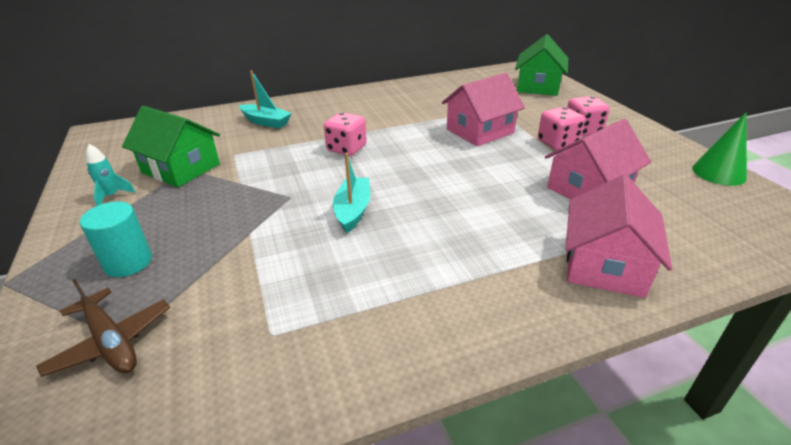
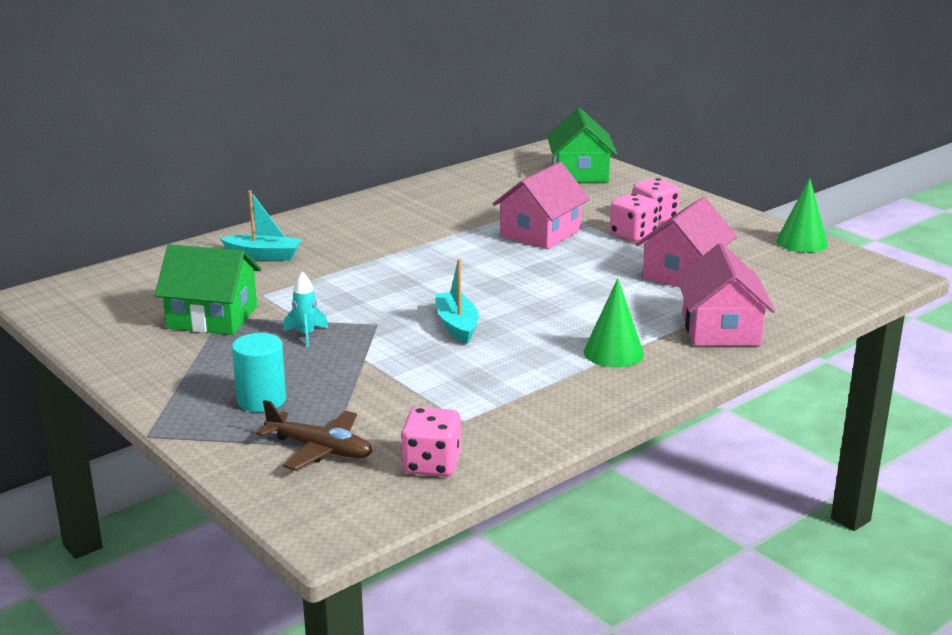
camera: 20 degrees left, 10 degrees down
(112, 196) = (162, 354): turquoise rocket -> turquoise rocket (306, 335)
(346, 149) = (397, 271): pink dice -> pink dice (431, 465)
(477, 273) = (613, 352): none -> green cone

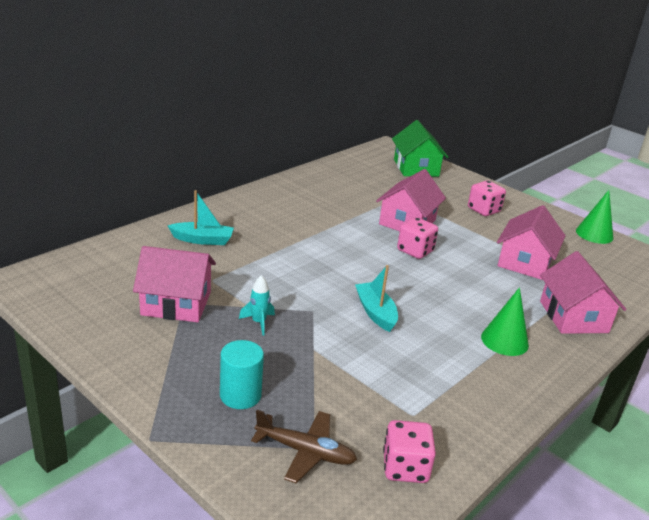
camera: 10 degrees left, 5 degrees up
(212, 317) = (176, 303): green house -> pink house
(633, 235) = (474, 225): pink dice -> pink dice (415, 251)

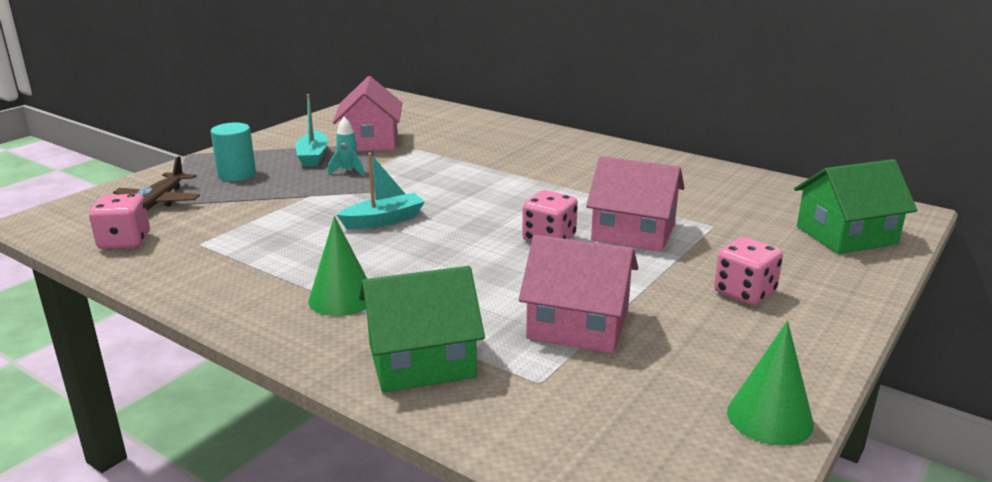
camera: 85 degrees right, 5 degrees down
(202, 240) = (492, 138): turquoise boat -> turquoise boat (313, 157)
(573, 317) = (421, 360): pink house -> green house

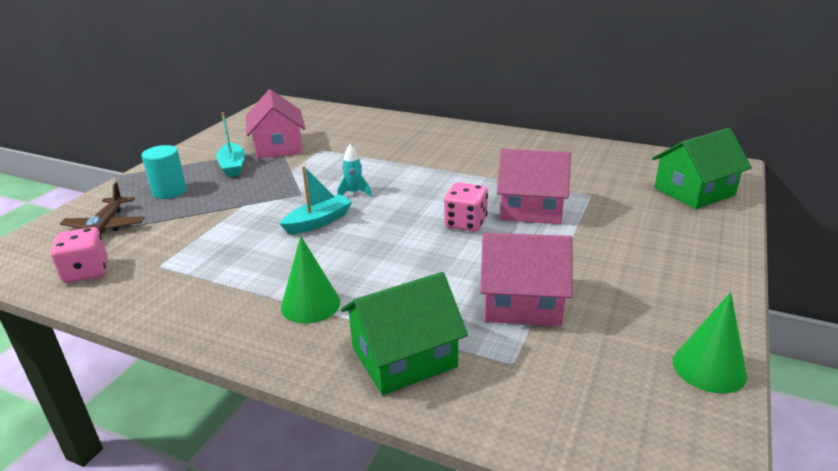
camera: 10 degrees left, 5 degrees up
(348, 171) = (269, 178): turquoise rocket -> turquoise rocket (354, 193)
(744, 293) = (640, 253): pink dice -> none

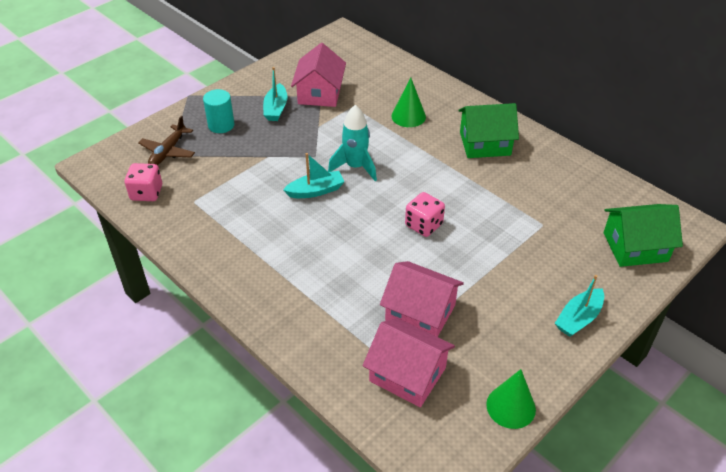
camera: 20 degrees right, 15 degrees up
(310, 304) = (278, 268): green cone -> green cone (408, 116)
(354, 193) = (355, 167): turquoise rocket -> turquoise rocket, size x1.75
(404, 357) = (318, 330): green house -> green house (485, 143)
(531, 209) = (484, 225): pink house -> pink house (407, 374)
(699, 261) = (578, 318): none -> turquoise boat

